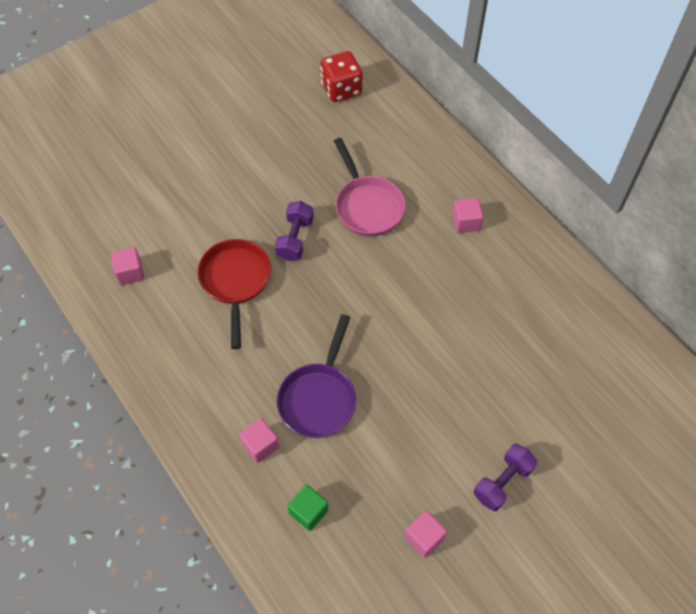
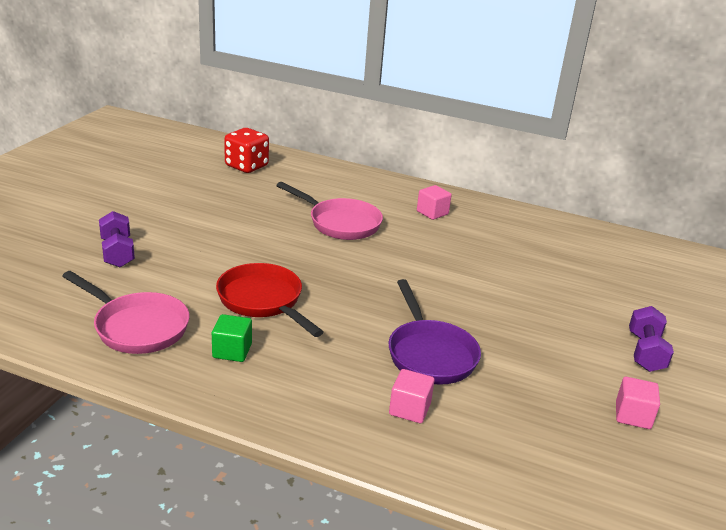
camera: 35 degrees left, 30 degrees down
(130, 272) = (137, 327): pink cube -> pink pan
(295, 239) = (294, 258): purple dumbbell -> purple dumbbell (117, 253)
(308, 511) = (511, 441): green cube -> green cube (232, 351)

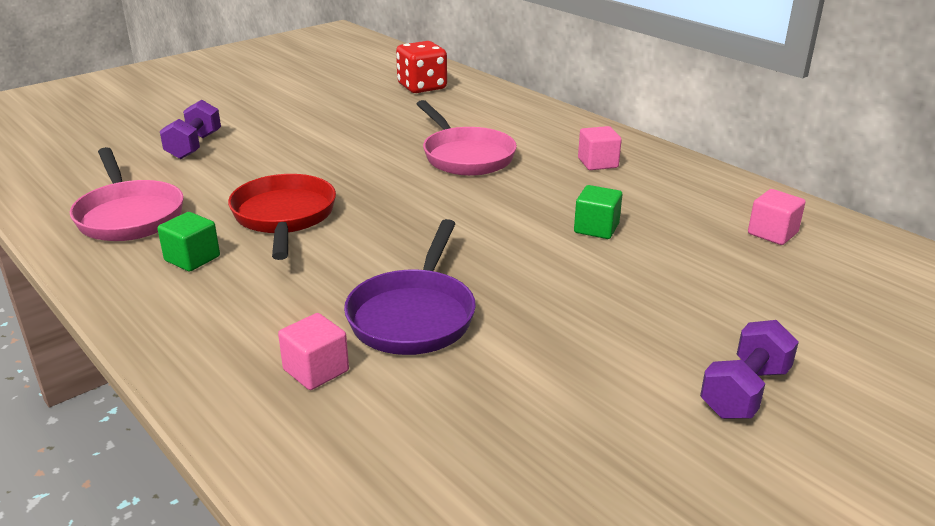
camera: 30 degrees right, 0 degrees up
(477, 264) = (596, 228): none -> green cube
(633, 415) = (629, 470): pink cube -> pink cube (772, 233)

